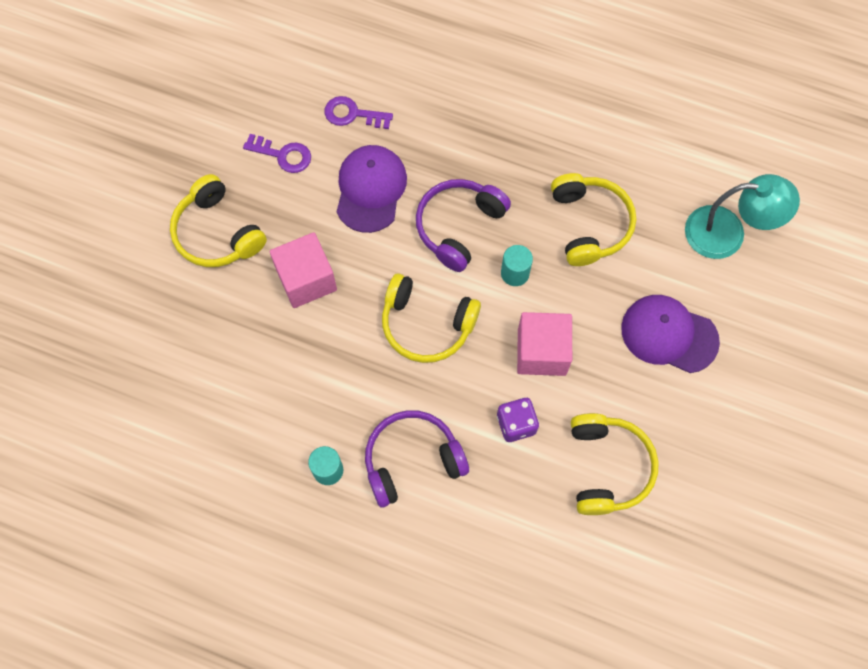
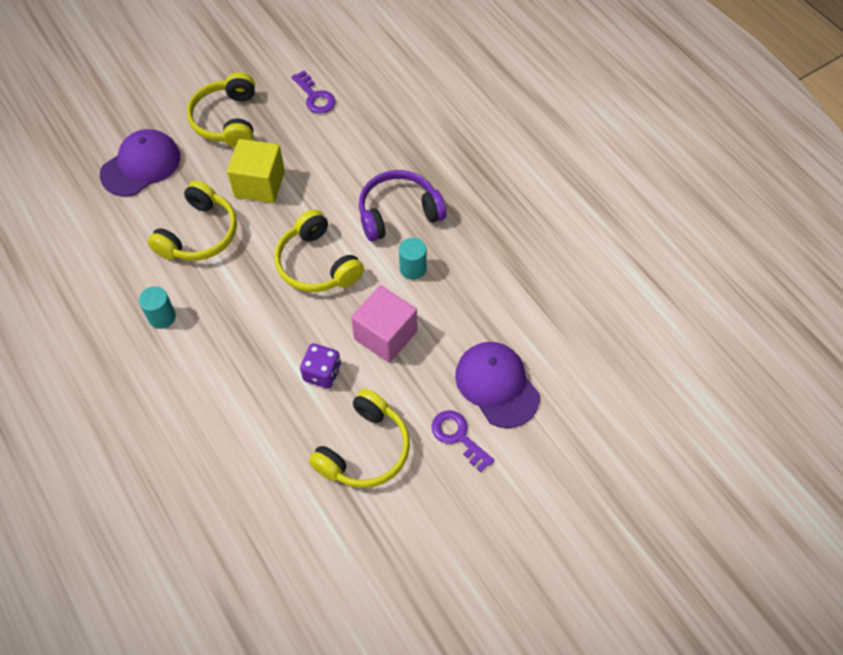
camera: 35 degrees right, 10 degrees down
(306, 279) = (259, 184): pink cube -> yellow cube
(352, 114) = (386, 97): purple key -> purple key (458, 436)
(370, 189) = (356, 152): purple cap -> purple cap (141, 165)
(412, 461) = (225, 349): purple headphones -> none
(589, 224) = (500, 269): yellow headphones -> yellow headphones (199, 234)
(727, 233) = (609, 341): turquoise lamp -> none

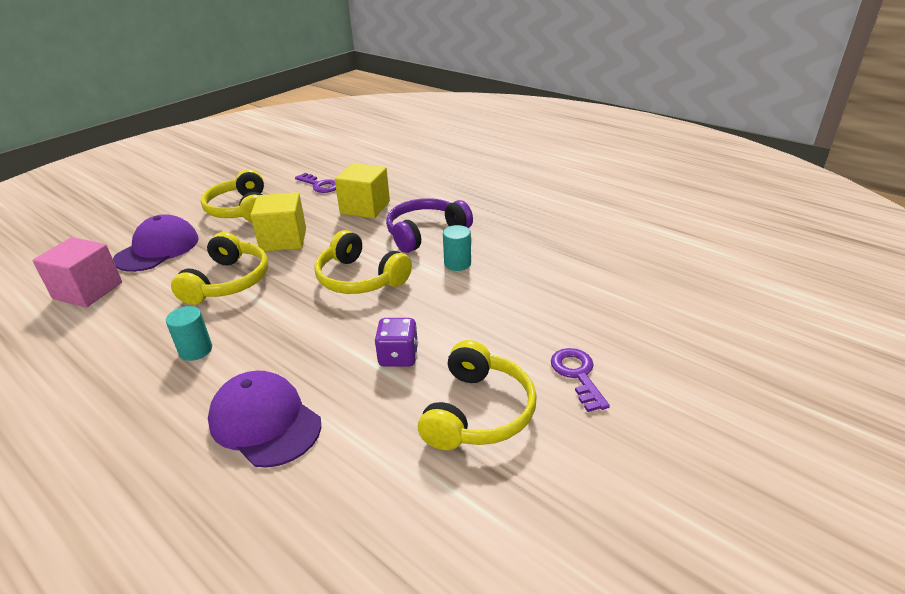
camera: 15 degrees left, 25 degrees down
(351, 152) = (365, 208): none -> yellow cube
(385, 335) = (454, 313): pink cube -> pink cube (88, 291)
(458, 436) = (577, 375): purple key -> purple key turned 45 degrees clockwise
(497, 385) = (590, 325): purple cap -> purple cap (265, 422)

